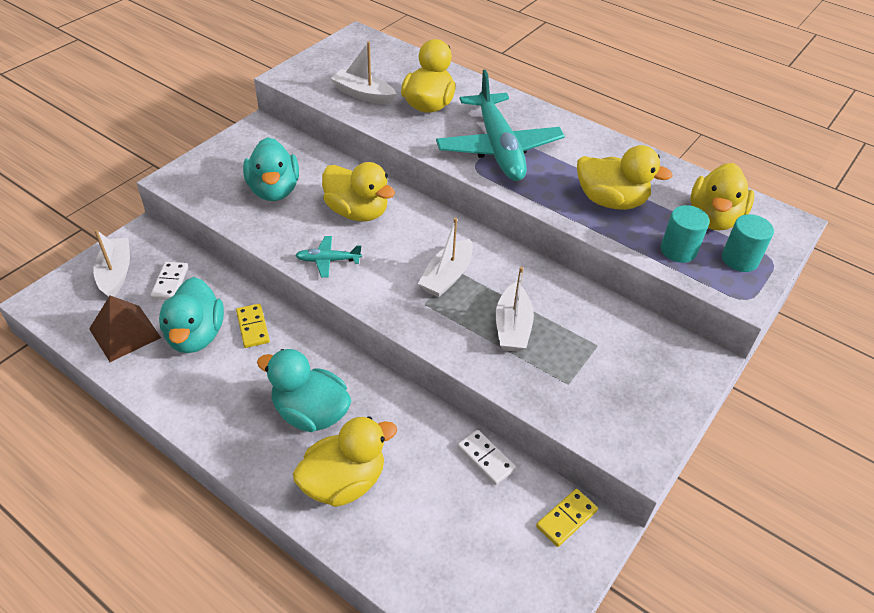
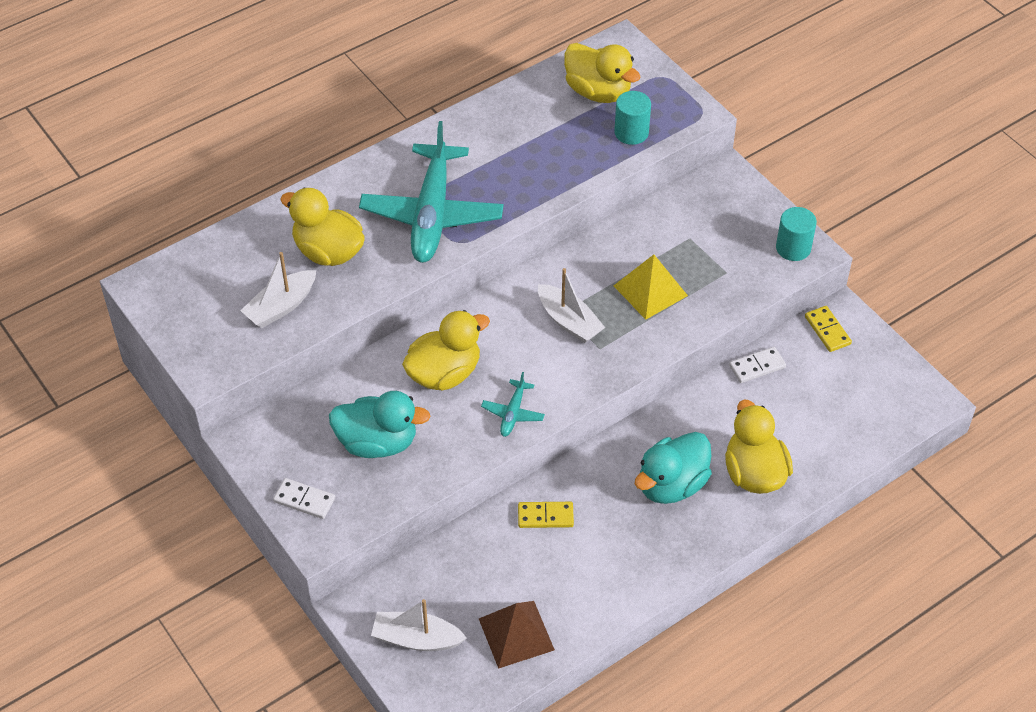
camera: 70 degrees left, 5 degrees up
(170, 282) = (451, 586): white domino -> white domino (304, 500)
(196, 335) = (541, 568): turquoise duck -> none
(498, 147) = (432, 213): turquoise plane -> turquoise plane turned 90 degrees clockwise
(512, 327) = (650, 290): white boat -> yellow pyramid
(611, 201) = (549, 154): yellow duck -> none
(739, 259) = (656, 97): turquoise cylinder -> turquoise cylinder (793, 248)

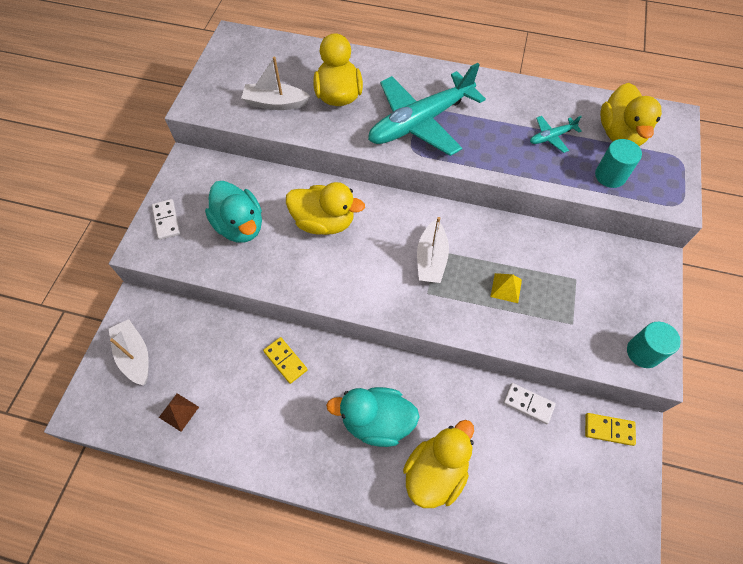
camera: 50 degrees right, 10 degrees up
(513, 413) = (327, 281): turquoise plane -> turquoise plane (551, 137)
(516, 634) = (179, 412): brown pyramid -> brown pyramid, size x0.59
(650, 290) = (506, 288): yellow pyramid -> yellow pyramid, size x0.59
(827, 330) = (609, 429): yellow domino -> yellow domino turned 75 degrees clockwise

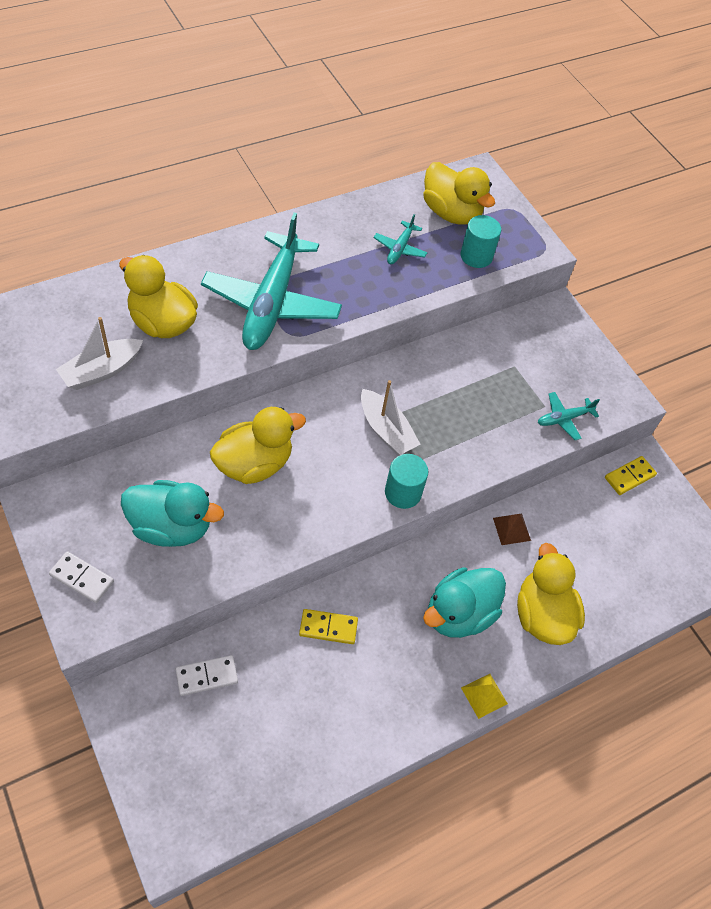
camera: 50 degrees left, 5 degrees down
(135, 356) = (170, 746): white boat -> none
(179, 412) = (274, 758): brown pyramid -> brown pyramid (511, 529)
(506, 288) = (470, 412): yellow pyramid -> yellow pyramid (484, 695)
(528, 404) = (558, 502): white domino -> white domino (207, 676)
(580, 344) = (564, 418): none -> turquoise plane
(643, 352) = (611, 392): turquoise cylinder -> turquoise cylinder (403, 493)

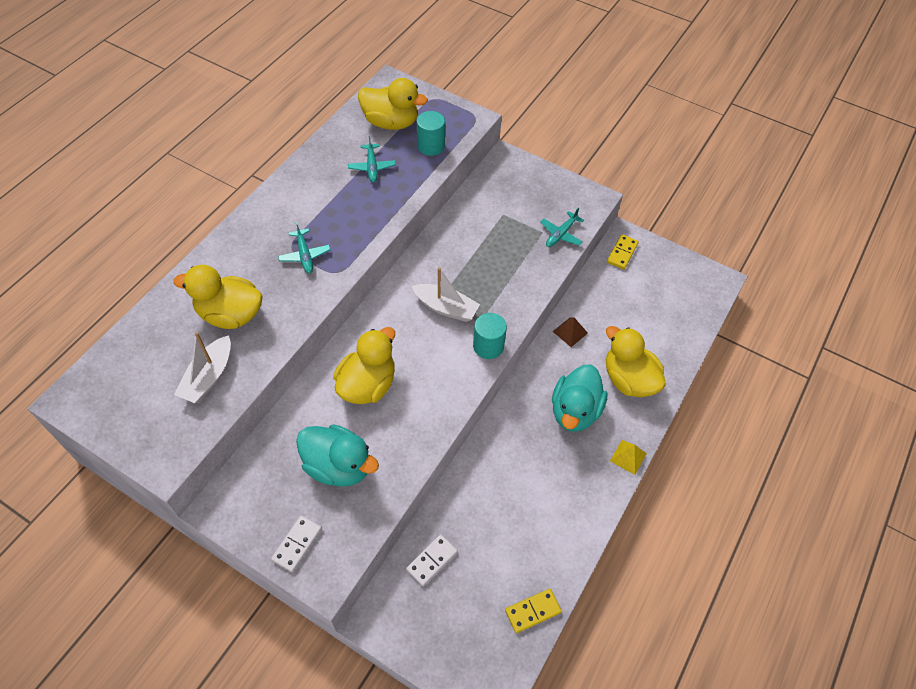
camera: 25 degrees left, 0 degrees up
(82, 578) = (297, 544): white domino -> white domino turned 60 degrees counterclockwise
(171, 527) = (338, 466): turquoise duck -> turquoise duck turned 45 degrees clockwise
(272, 302) = (304, 255): turquoise plane -> turquoise plane, size x0.42
(328, 628) = (493, 474): yellow domino -> yellow domino (533, 611)

